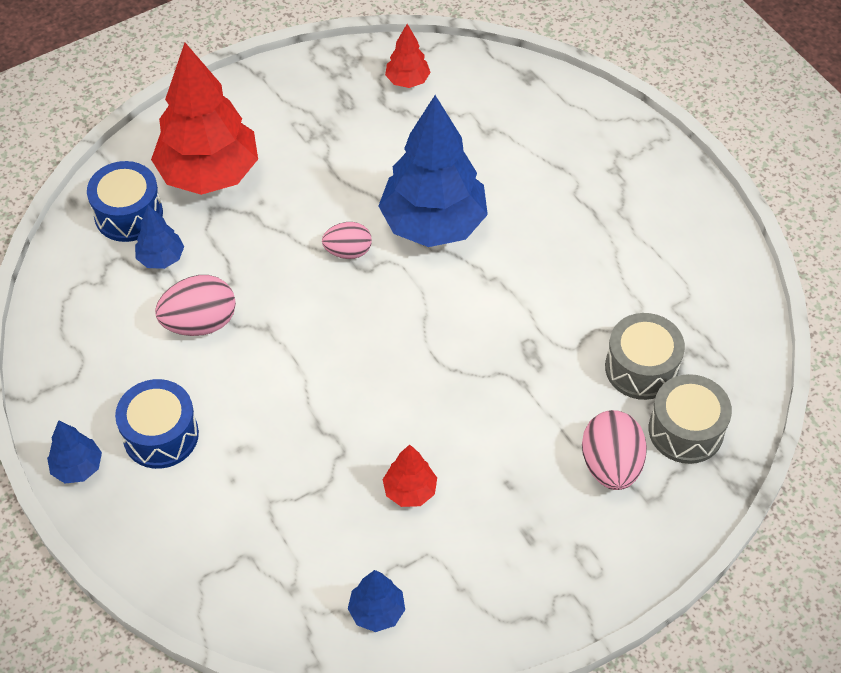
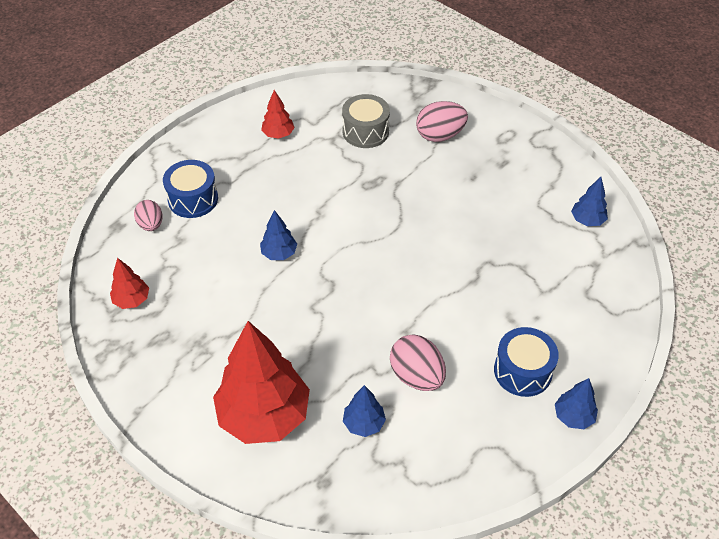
camera: 105 degrees left, 5 degrees down
(128, 214) = (324, 465): blue drum -> blue drum (193, 199)
(348, 251) = (319, 298): pink egg -> pink egg (151, 225)
(410, 491) = (500, 222): red tree -> red tree (278, 134)
(433, 224) = (279, 253): blue tree -> blue tree, size x0.45
(686, 430) = (402, 108): grey drum -> none

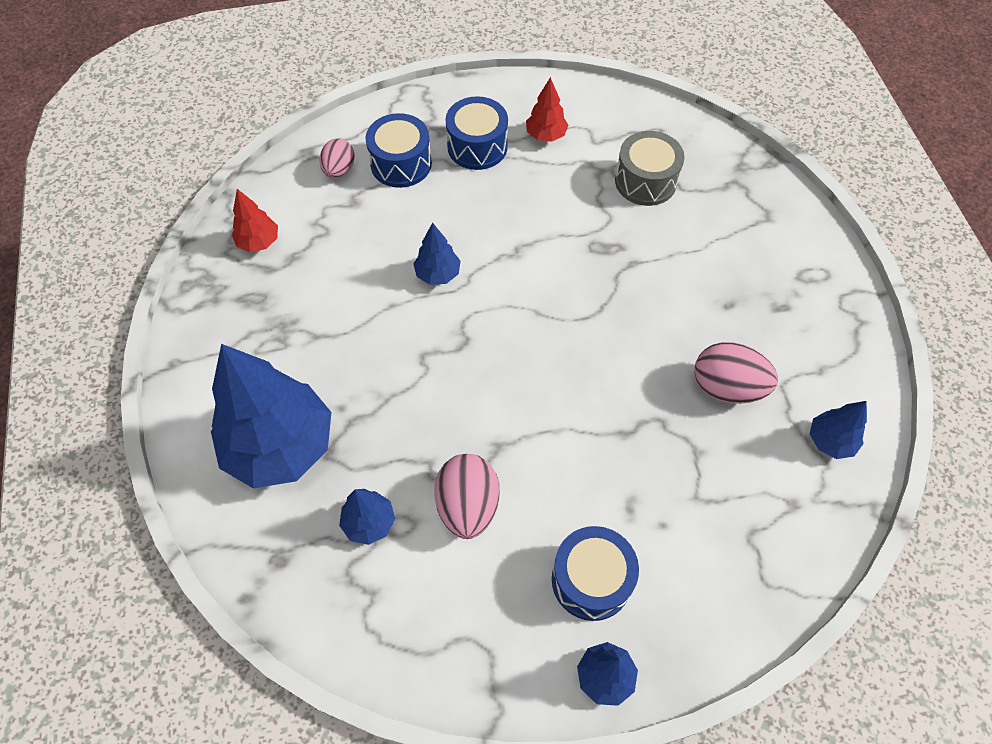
camera: 35 degrees right, 10 degrees up
(237, 163) = (477, 146): none -> blue drum
(264, 416) = (280, 446): red tree -> blue tree
(440, 135) = (730, 231): pink egg -> pink egg (727, 387)

